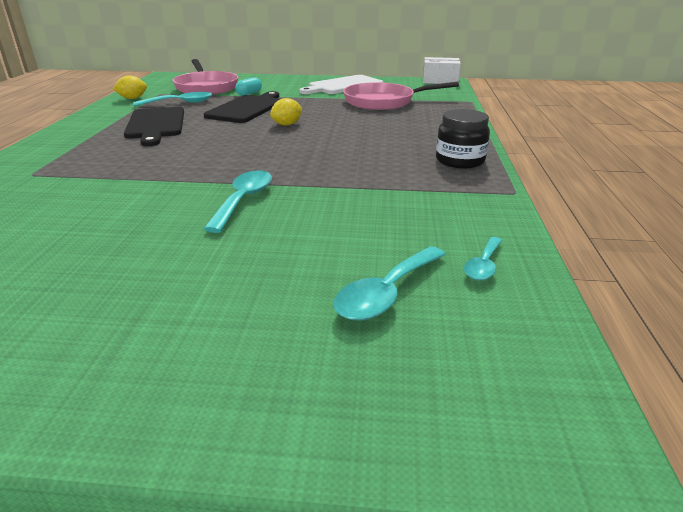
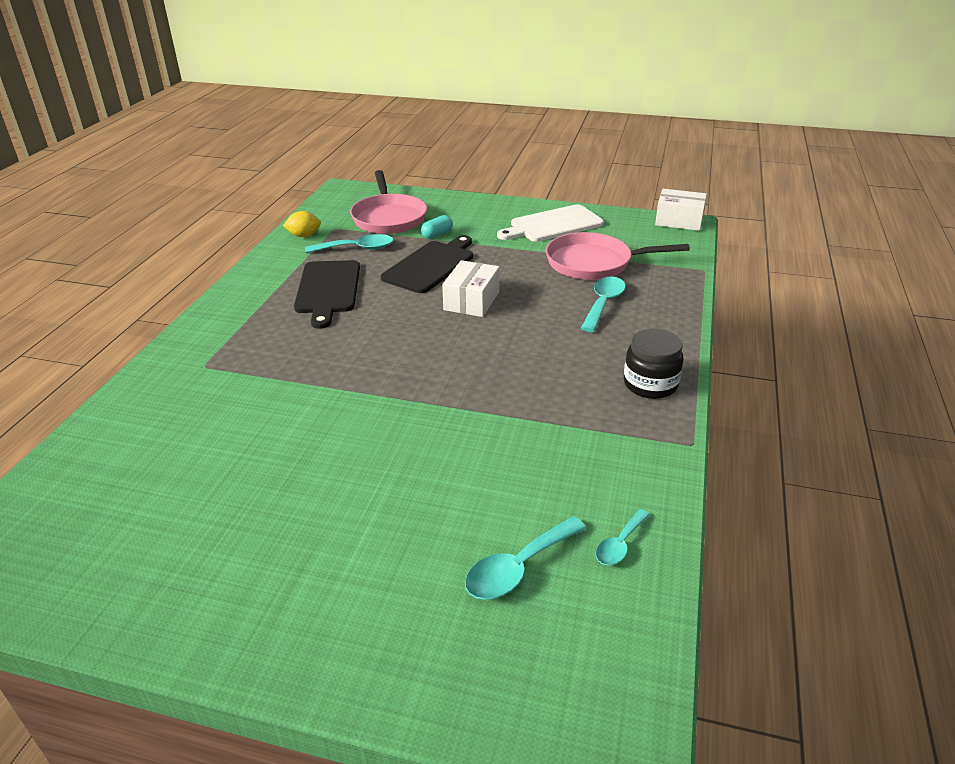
camera: 10 degrees right, 5 degrees up
(244, 200) = (407, 426): turquoise spoon -> turquoise spoon (603, 303)
(287, 124) = (471, 301): yellow lemon -> white box

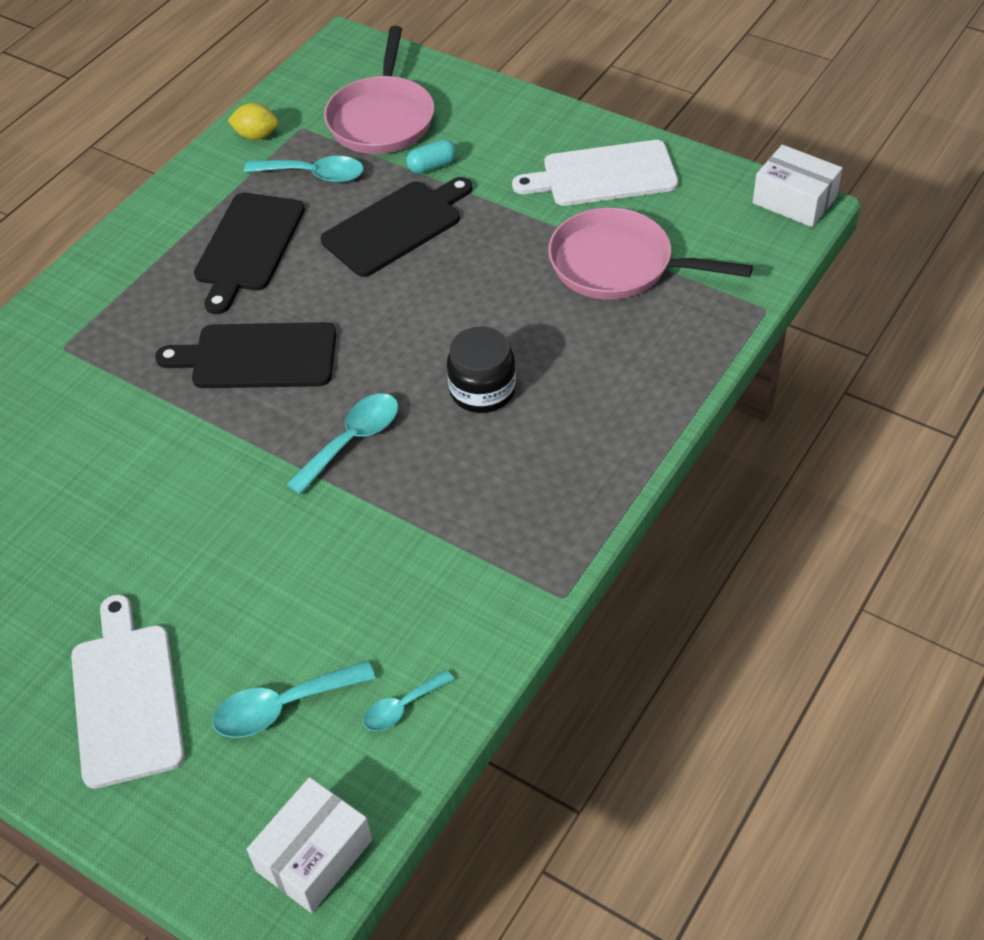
camera: 20 degrees right, 15 degrees up
(368, 346) = (257, 356): none -> black cutting board
(371, 594) = (126, 697): none -> white cutting board
(471, 301) = (418, 304): white box -> white box (314, 855)
(603, 303) = (588, 344): turquoise spoon -> turquoise spoon (352, 440)
(650, 384) = (568, 495): black jar -> black jar (482, 390)

